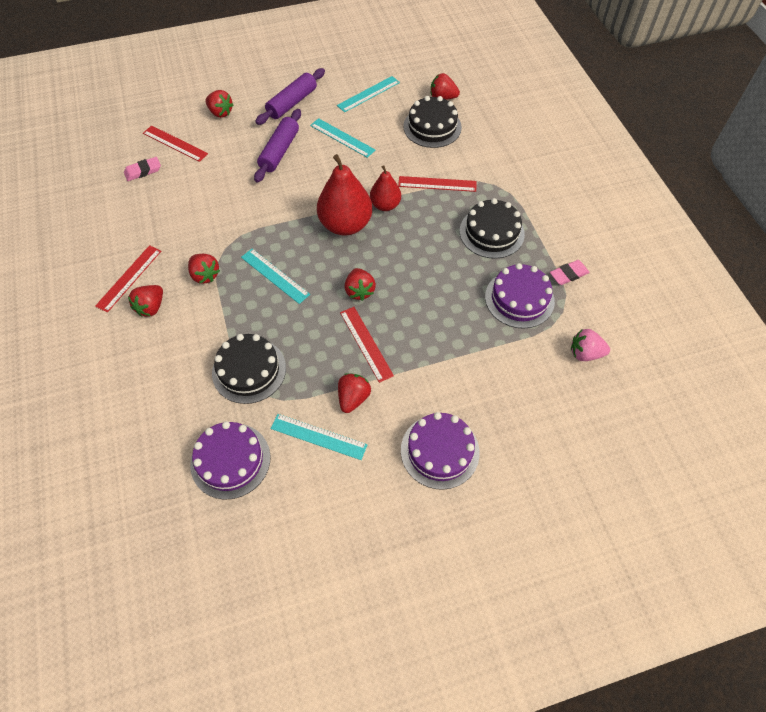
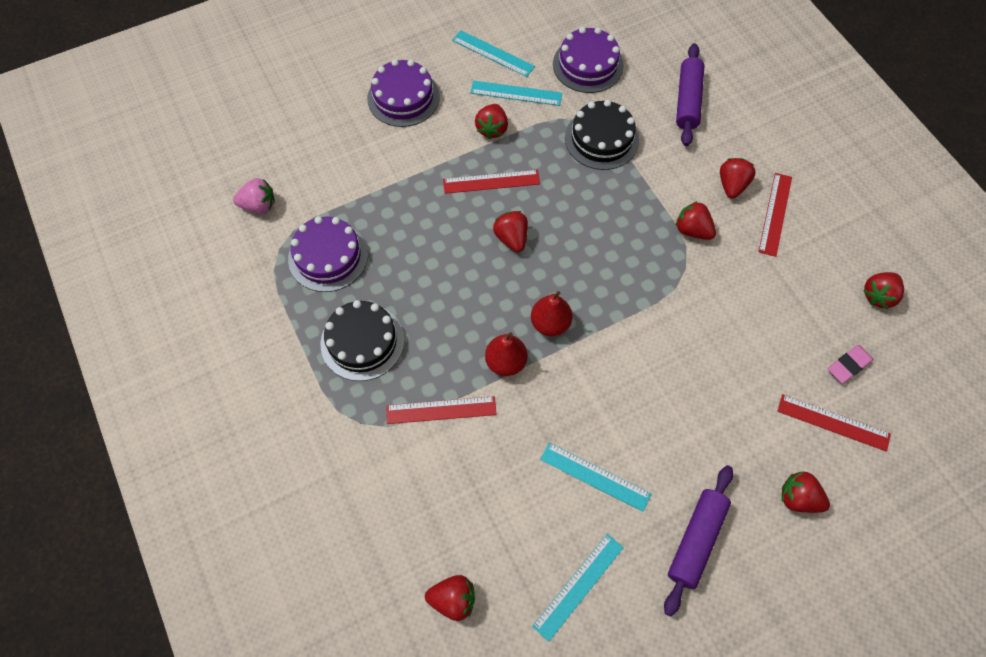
camera: 170 degrees right, 5 degrees up
(90, 208) = (878, 295): none -> red strawberry
(275, 275) = (613, 242): turquoise ruler -> turquoise ruler (493, 53)
(280, 151) = (677, 433): purple rolling pin -> purple rolling pin (687, 101)
(345, 224) = (550, 323): red pear -> red pear, size x0.59
(366, 343) = (491, 182): red ruler -> red ruler turned 60 degrees counterclockwise
(432, 127) = (462, 524): black cake -> none
(568, 274) = (268, 297): pink eraser -> none

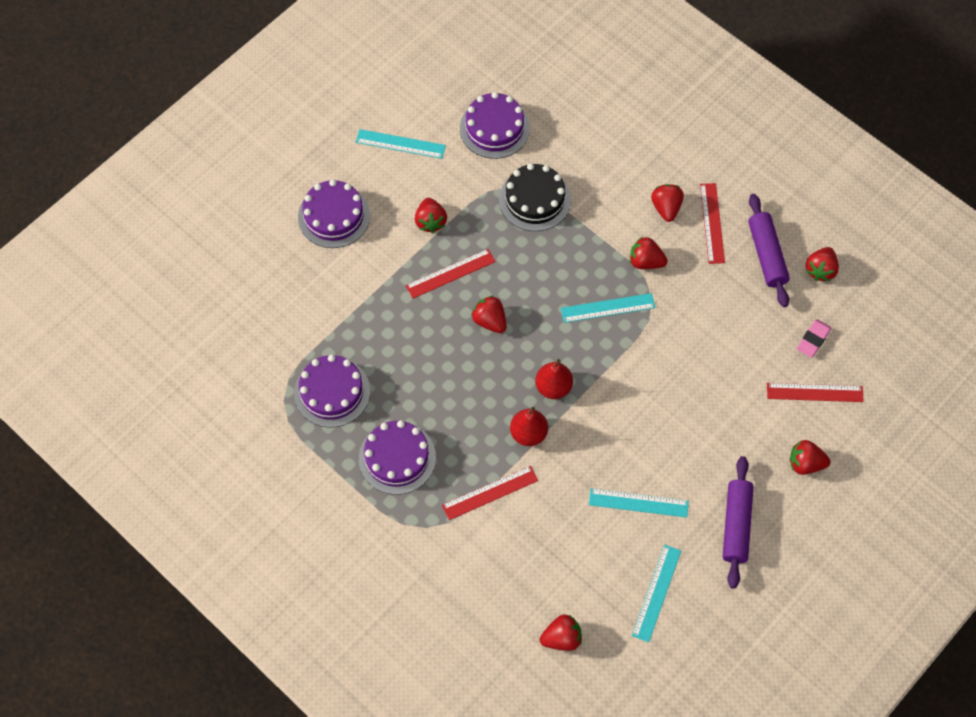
camera: 20 degrees left, 0 degrees up
(259, 205) = (246, 365): pink strawberry -> none
(362, 342) = (397, 458): black cake -> purple cake
(516, 93) = (438, 178): turquoise ruler -> turquoise ruler (608, 308)
(687, 101) = (599, 137): purple rolling pin -> purple rolling pin (766, 255)

